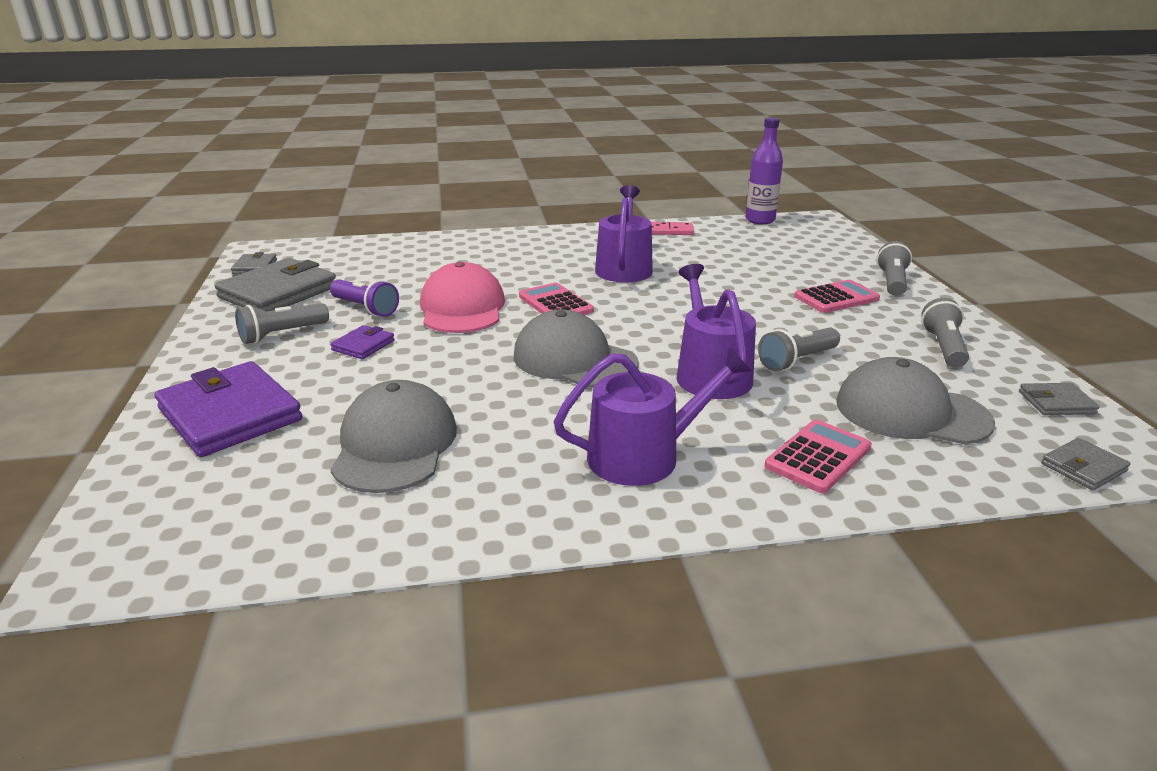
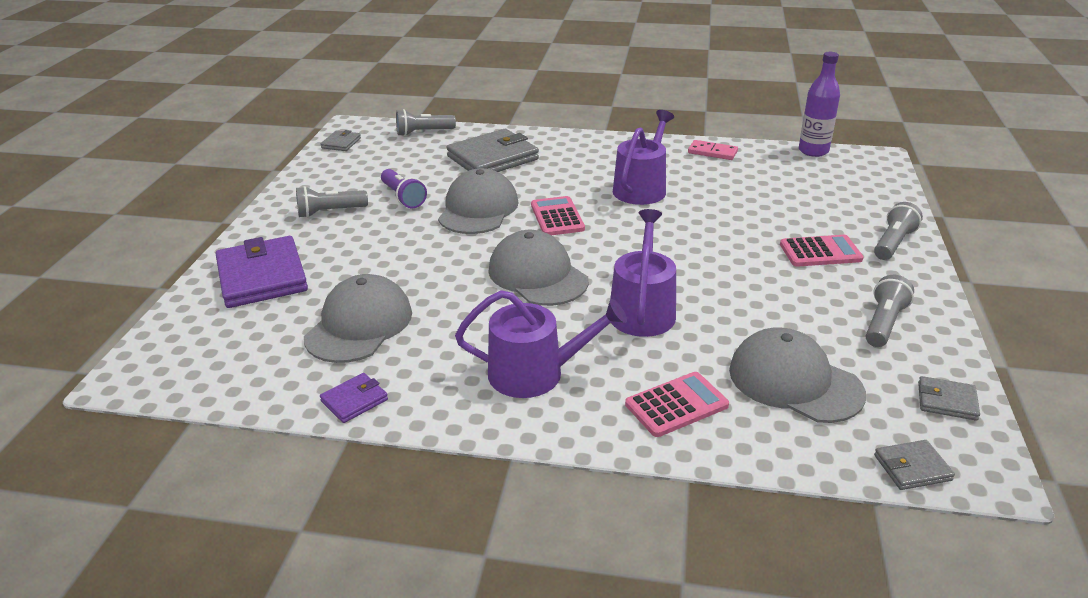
camera: 20 degrees right, 5 degrees up
(278, 292) = (346, 171): grey wallet -> grey wallet (492, 158)
(363, 345) = (383, 232): purple wallet -> purple wallet (354, 400)
(462, 308) = (478, 209): pink cap -> grey cap
(797, 361) = (730, 311): grey flashlight -> grey flashlight (423, 132)

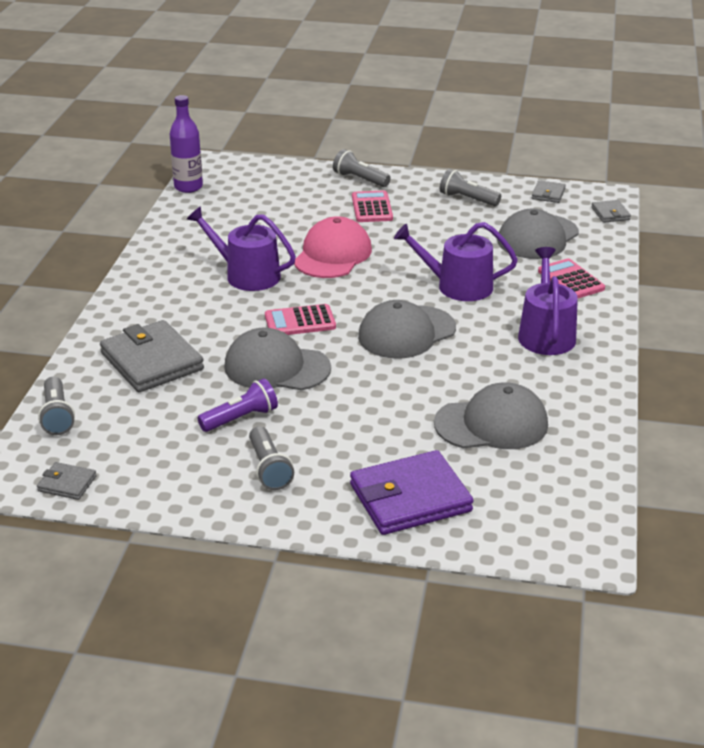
camera: 90 degrees left, 0 degrees up
(354, 400) = (595, 416): purple wallet -> none
(359, 325) = (491, 424): grey cap -> grey cap turned 150 degrees clockwise
(695, 230) = (332, 255): none -> pink cap
(712, 152) = (176, 234): pink domino -> none

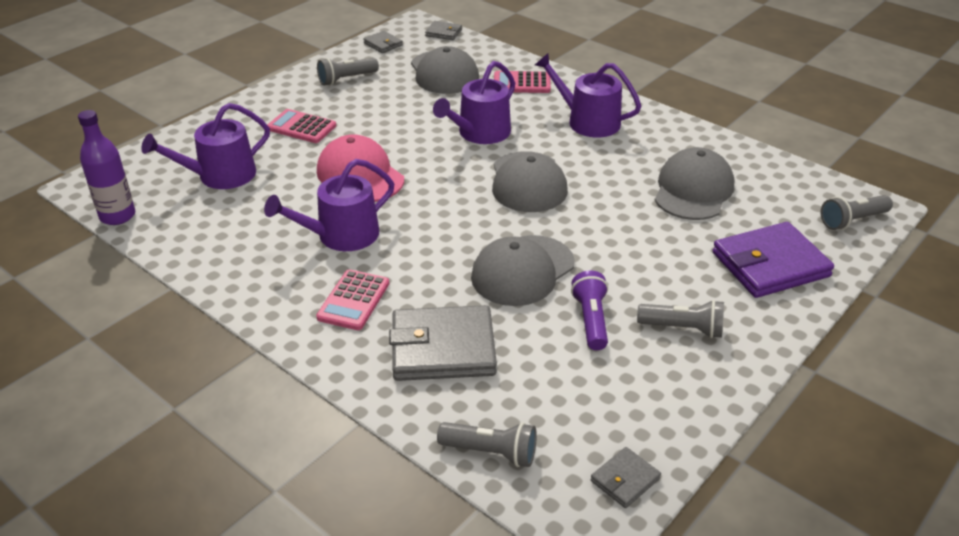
camera: 60 degrees left, 5 degrees up
(272, 202) = (220, 175): none -> purple watering can
(300, 321) = (457, 232): pink calculator -> pink calculator (353, 300)
(360, 179) = (242, 115): grey flashlight -> grey flashlight (852, 221)
(410, 498) = (770, 265): purple wallet -> purple wallet turned 60 degrees clockwise

